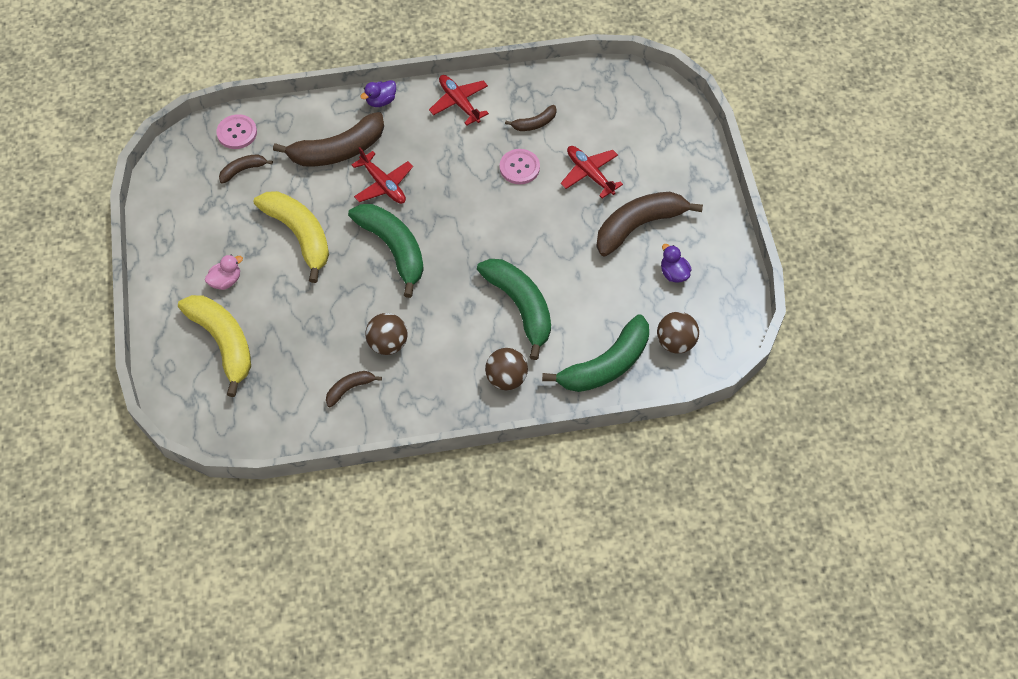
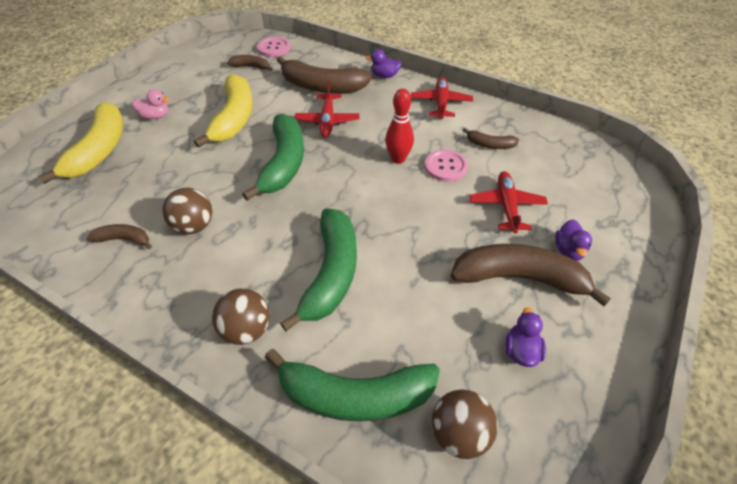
camera: 40 degrees right, 10 degrees down
(477, 184) = (398, 159): none -> red bowling pin
(654, 183) = (568, 250): none -> purple duck

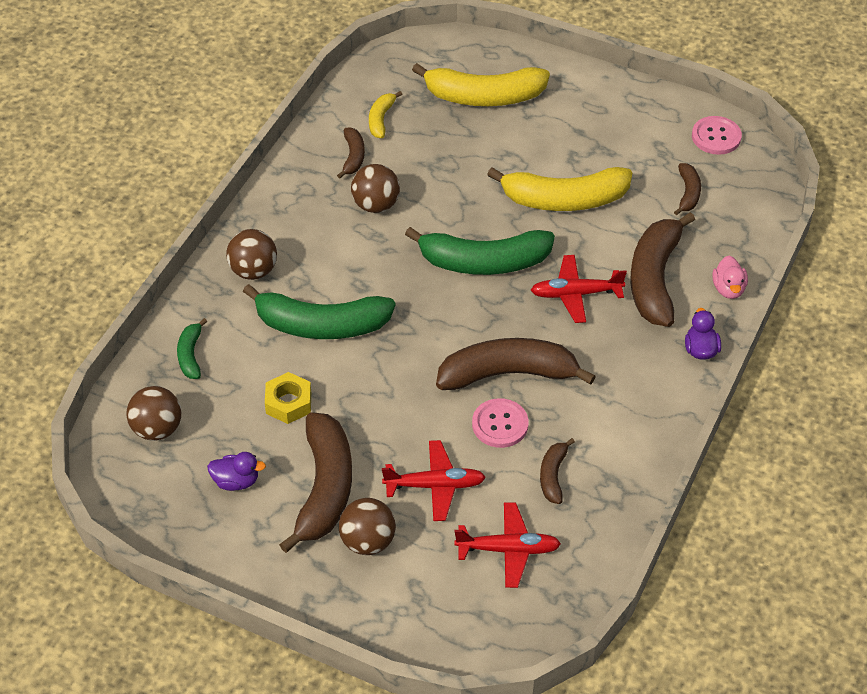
camera: 85 degrees right, 0 degrees up
(86, 216) = (381, 119): none -> yellow banana
(156, 116) = (554, 126): pink duck -> pink duck (728, 289)
(274, 48) = (746, 210): pink button -> pink button (716, 137)
(354, 395) = (190, 355): green banana -> green banana, size x0.49
(398, 159) = (508, 374): red bowling pin -> brown banana
(423, 303) = (288, 403): none -> yellow nut
(440, 103) = (642, 420): red plane -> red plane (508, 549)
(568, 250) = (368, 541): purple duck -> brown ball

